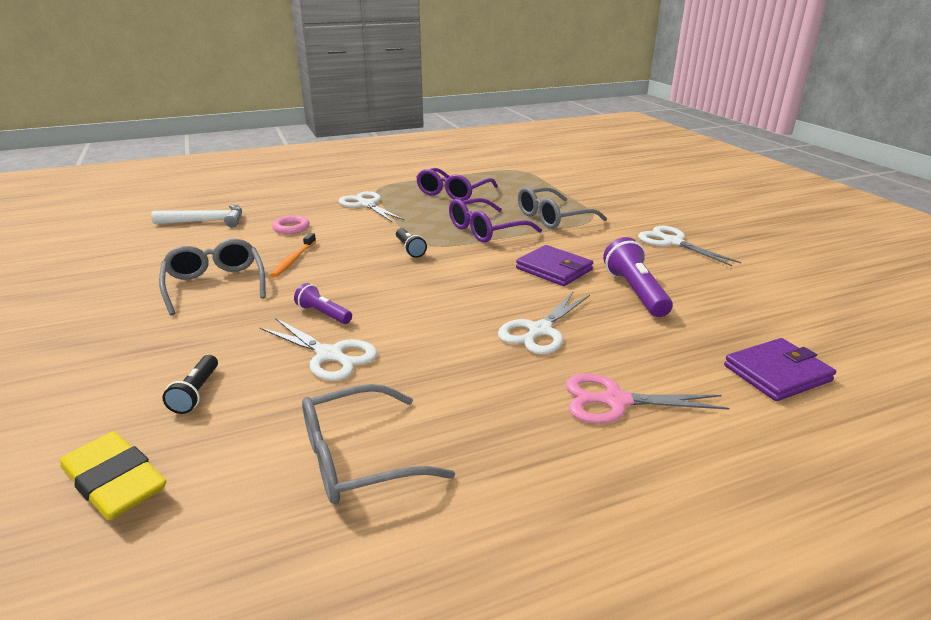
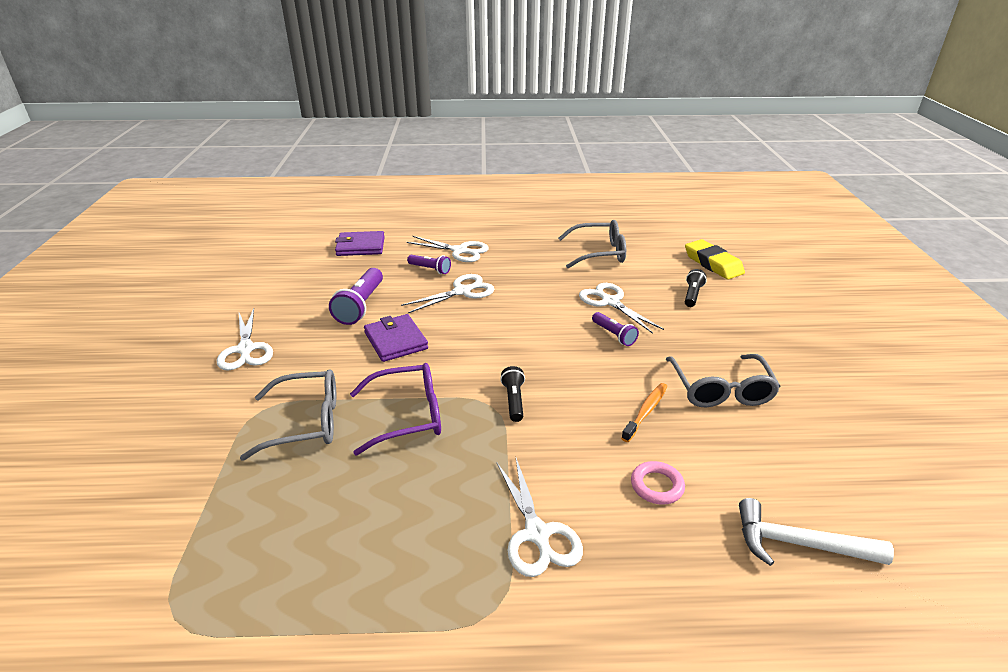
camera: 160 degrees left, 5 degrees up
(453, 193) = (377, 538): purple glasses -> none
(615, 401) = (459, 251): pink scissors -> white scissors
(619, 354) = (430, 269): none -> purple flashlight

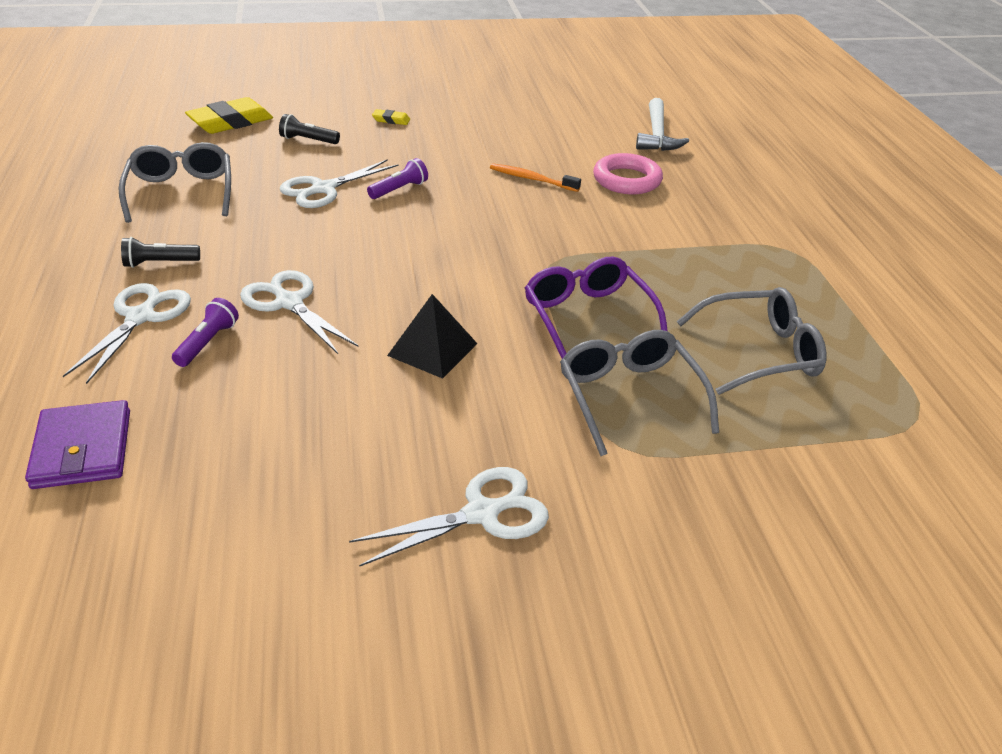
camera: 100 degrees left, 5 degrees up
(360, 306) = (332, 403): purple flashlight -> none
(396, 341) = (432, 349): purple wallet -> black pyramid
(514, 400) = (538, 249): black flashlight -> black flashlight (160, 263)
(537, 534) = (707, 233): white scissors -> none
(657, 486) = (627, 180): pink ring -> pink ring, size x1.52
(720, 390) = (488, 143): grey glasses -> grey glasses (760, 352)
(750, 335) = (391, 120): none -> yellow eraser

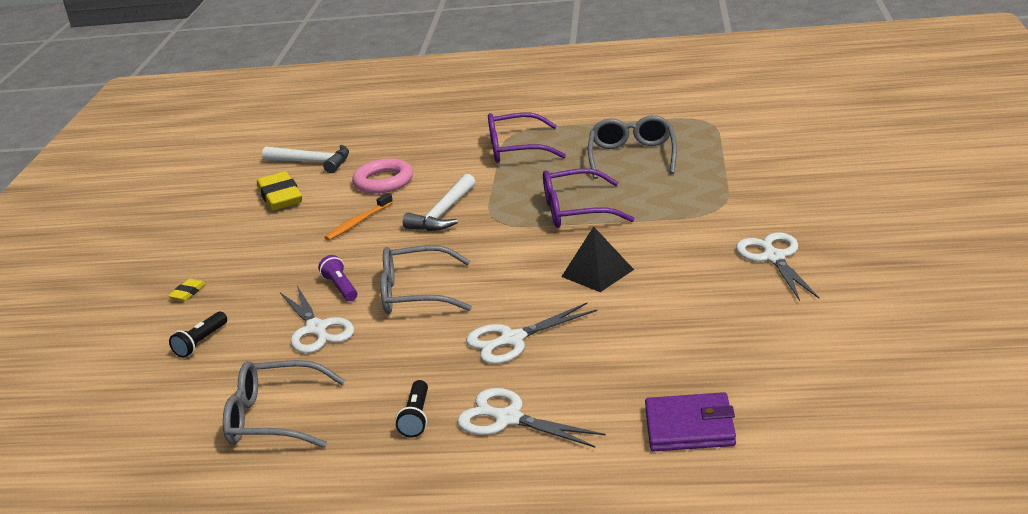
camera: 70 degrees left, 10 degrees down
(207, 343) = (559, 378): purple flashlight -> none
(231, 122) = (117, 398): yellow eraser -> yellow eraser (280, 197)
(561, 226) = (443, 213): none -> white hammer
(629, 397) = (669, 202): grey glasses -> grey glasses (415, 293)
(741, 255) = (516, 149): none -> purple glasses

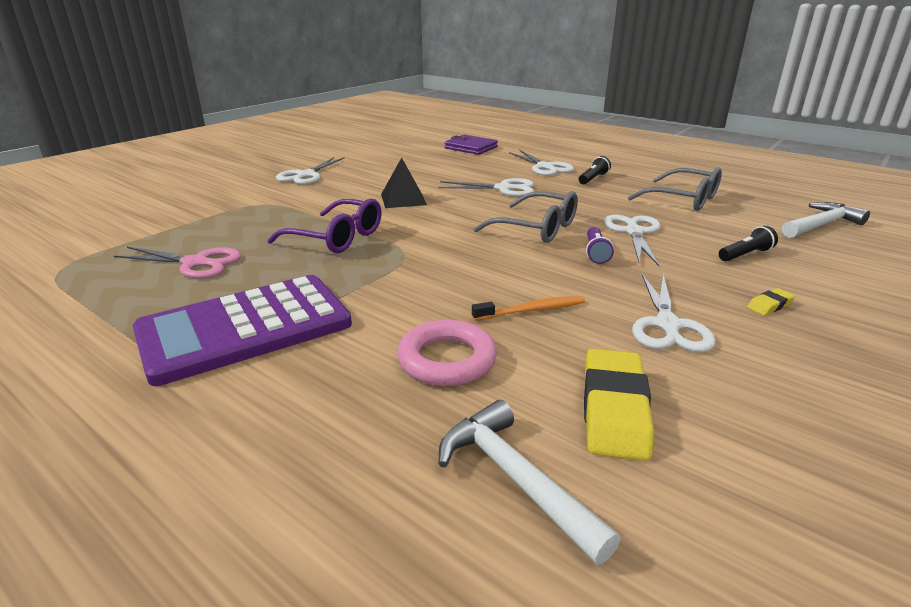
camera: 150 degrees left, 0 degrees up
(262, 248) = (667, 325): none -> white scissors
(443, 213) = (437, 281): white hammer -> white hammer (821, 225)
(516, 149) = (245, 328): purple glasses -> purple calculator
(632, 156) = (195, 263): grey glasses -> pink scissors

